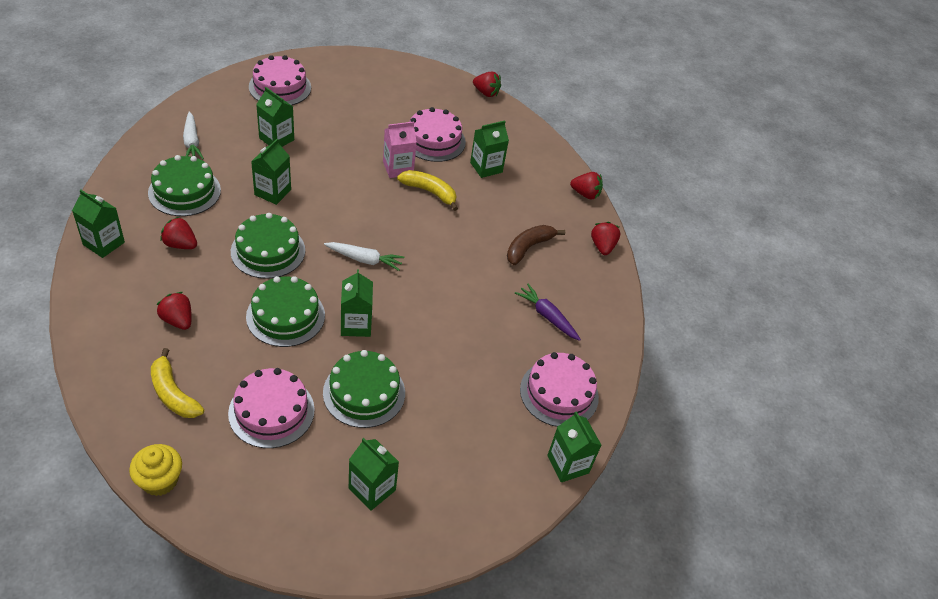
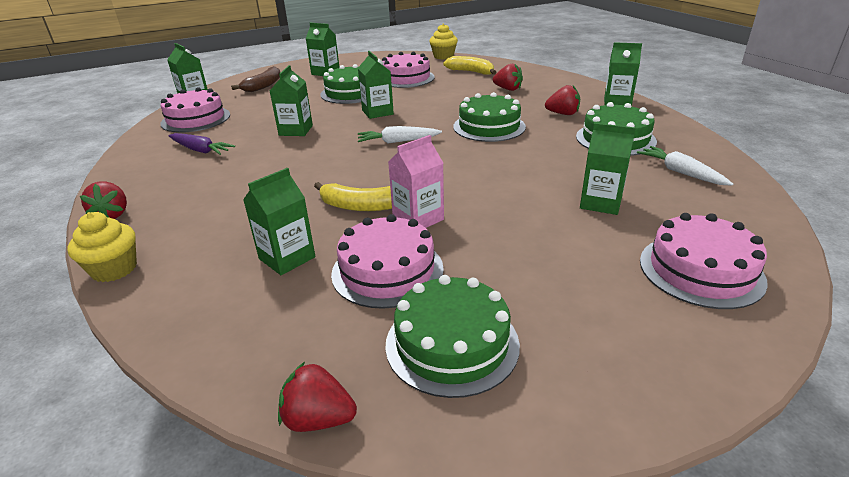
camera: 170 degrees right, 15 degrees down
(272, 192) = (536, 159): green carton -> green carton (296, 130)
(285, 316) = (436, 105): green cake -> green cake (452, 343)
(528, 247) = (218, 190): brown banana -> brown banana (263, 86)
(585, 194) = (114, 269): red strawberry -> yellow cupcake

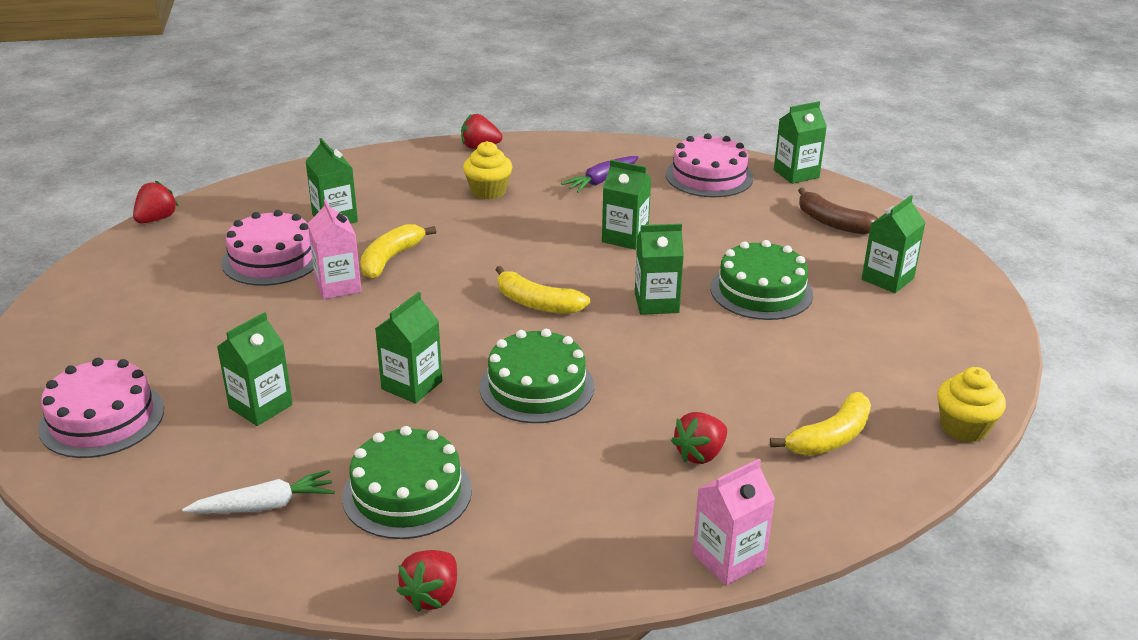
camera: 105 degrees right, 0 degrees up
(114, 269) = (386, 154): yellow cupcake -> yellow cupcake (488, 191)
(398, 141) = (537, 303): white carrot -> yellow banana
(406, 78) = (820, 354): pink cake -> none
(452, 343) = (163, 271): green cake -> none
(563, 114) = (540, 477): red strawberry -> red strawberry (432, 595)
(569, 78) = (728, 559): none -> pink carton
(617, 102) = (555, 568): green carton -> green carton (412, 385)

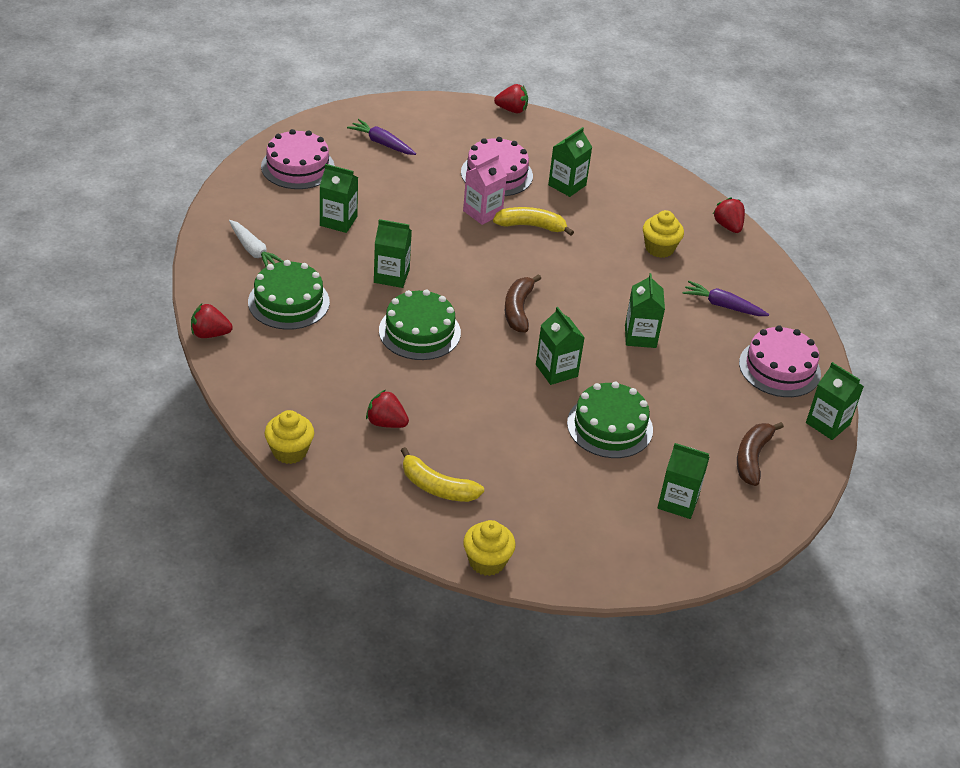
camera: 65 degrees right, 10 degrees up
(123, 331) = (382, 143): none -> purple carrot
(537, 303) = (518, 309): yellow banana -> brown banana
(728, 559) = (289, 451): pink carton -> yellow cupcake

